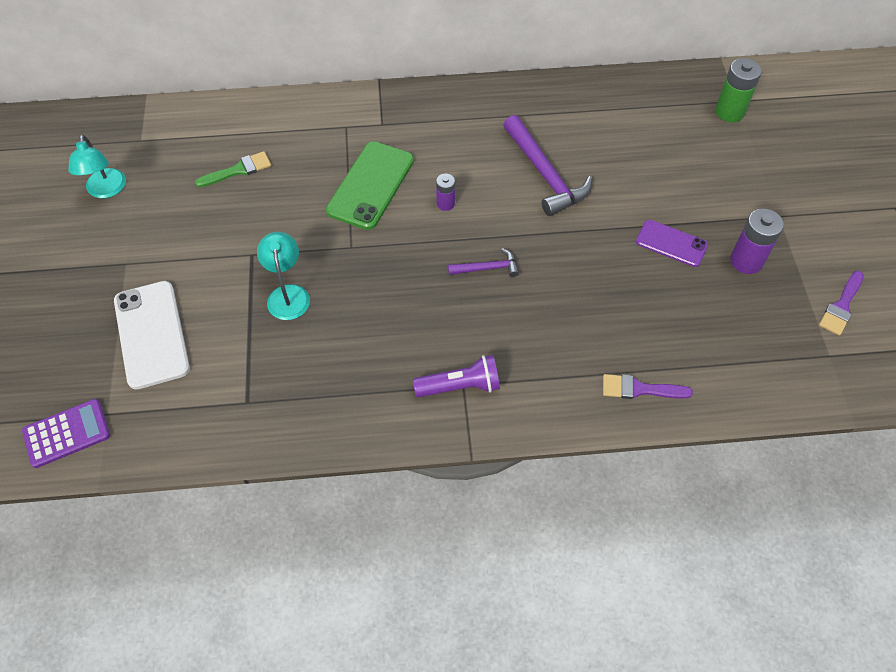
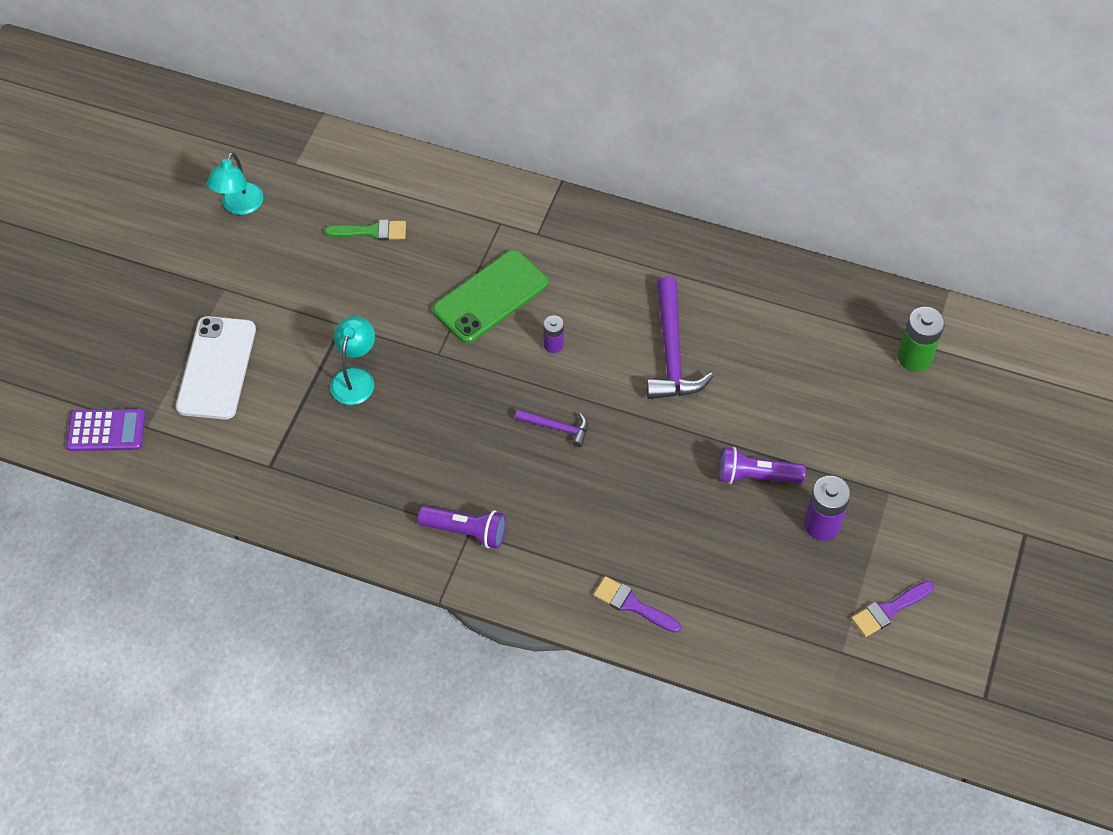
camera: 25 degrees right, 0 degrees up
(671, 243) = (756, 476): purple phone -> purple flashlight

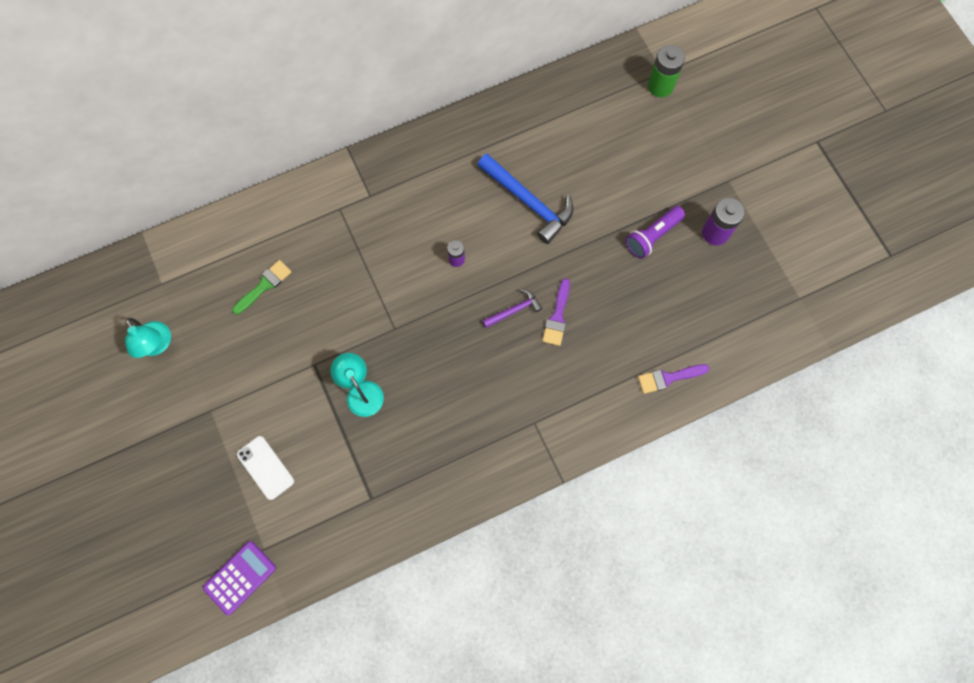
camera: 45 degrees left, 15 degrees up
(217, 368) = (265, 467): white phone -> white phone, size x0.61
(466, 531) = (532, 424): purple flashlight -> none
(490, 297) = (386, 262): green phone -> none
(672, 352) = (528, 202): purple hammer -> blue hammer
(889, 610) = (798, 250): purple brush -> purple brush (557, 317)

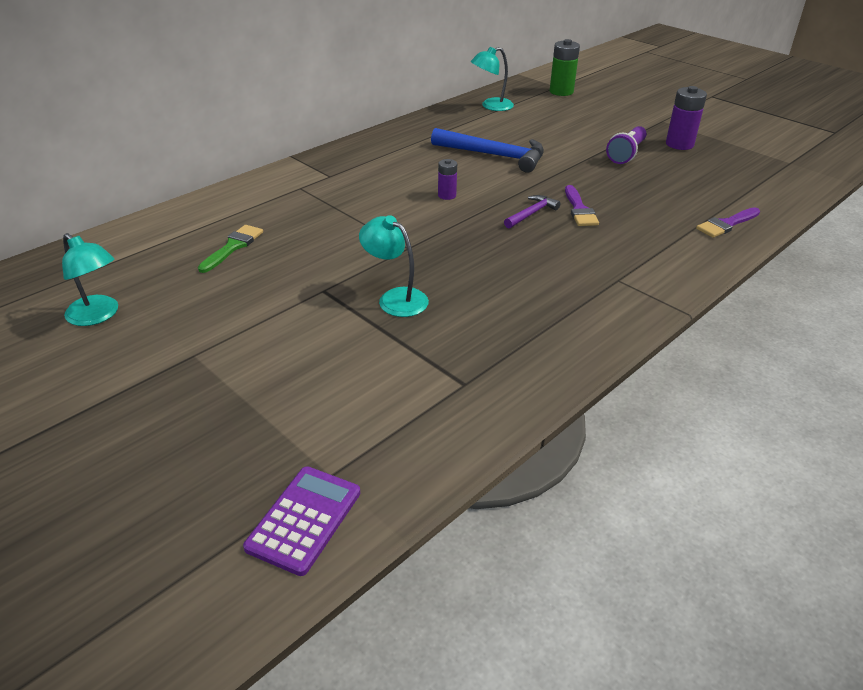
camera: 20 degrees left, 35 degrees down
(265, 467) = (296, 389): white phone -> none
(571, 100) = (491, 106): none -> turquoise lamp

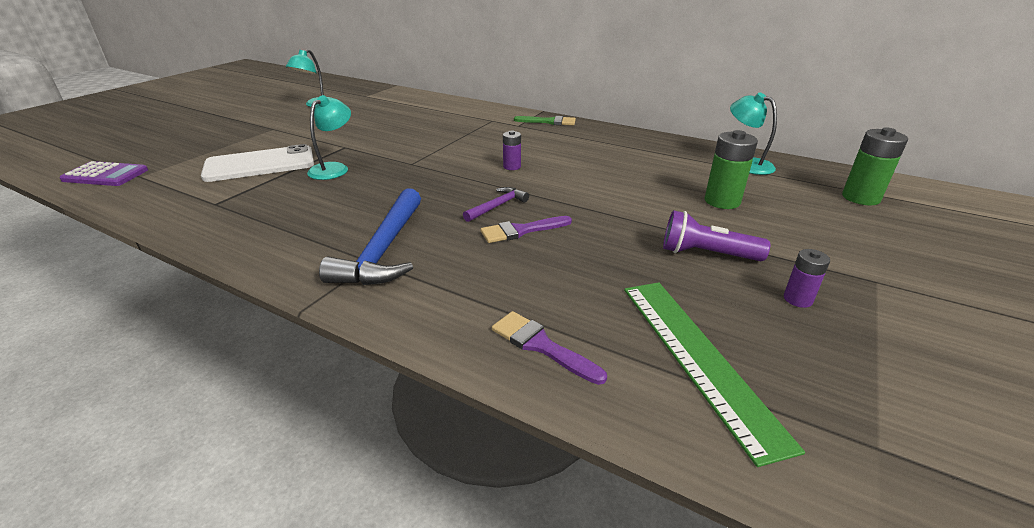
camera: 75 degrees right, 5 degrees down
(233, 247) = (397, 117): green brush -> green brush (549, 122)
(349, 357) = (260, 164): none -> white phone
(494, 155) = (617, 177): blue hammer -> blue hammer (384, 250)
(531, 213) = (497, 206): purple hammer -> purple hammer turned 75 degrees counterclockwise
(552, 130) = (722, 201): none -> green battery
(679, 144) = (797, 299): purple battery -> purple battery, size x0.58
(734, 183) = (697, 358): none -> green ruler

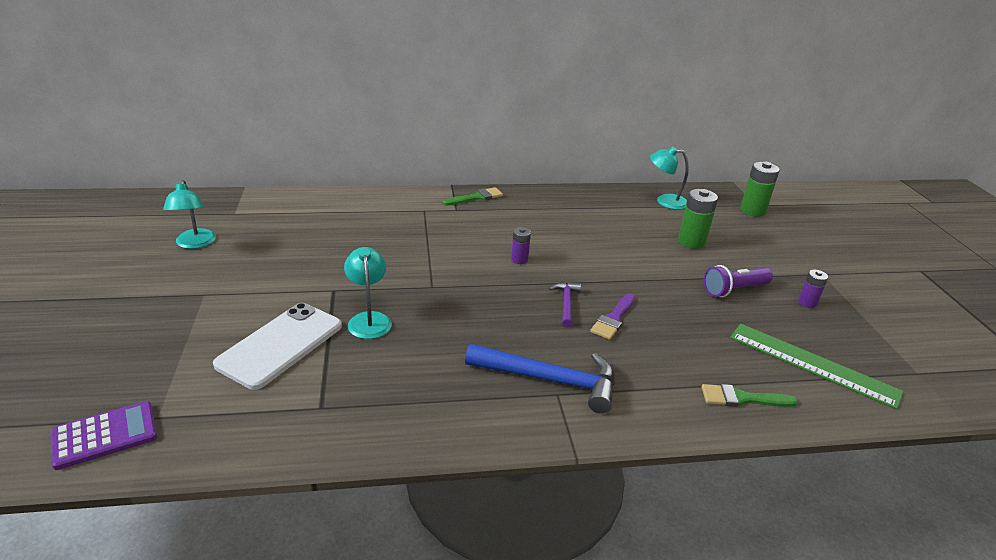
camera: 40 degrees left, 0 degrees up
(384, 250) = (550, 380): blue hammer -> blue hammer turned 45 degrees counterclockwise
(541, 345) = (742, 398): purple brush -> green brush

